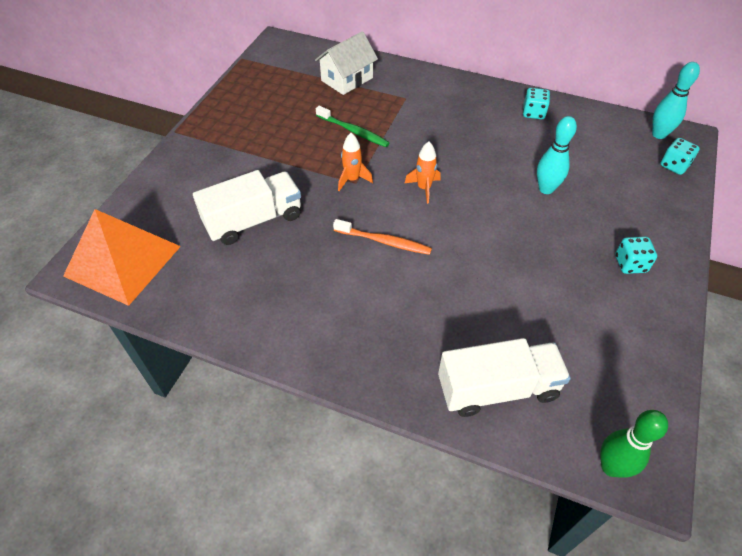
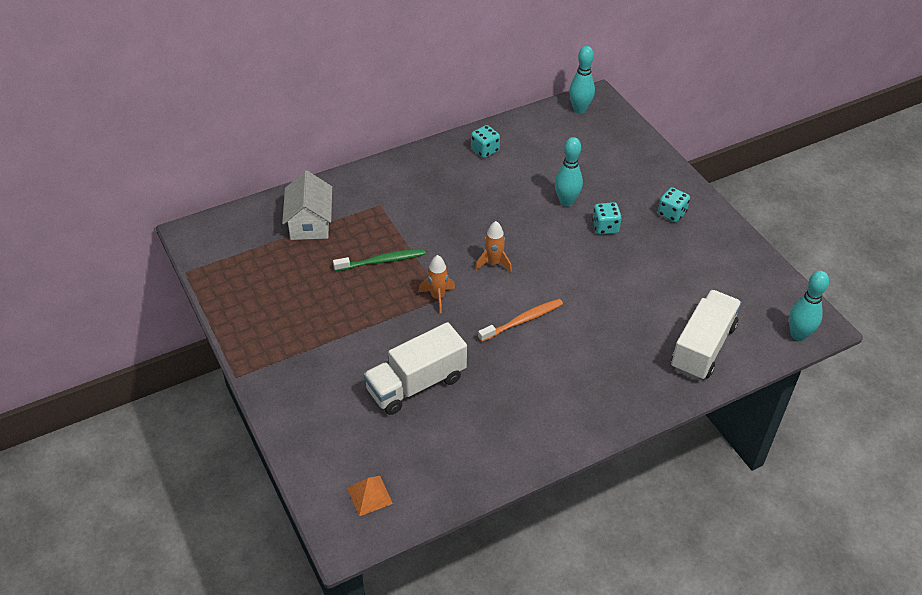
camera: 50 degrees left, 5 degrees down
(123, 261) = (369, 495): orange pyramid -> orange pyramid, size x0.41
(254, 220) = (416, 384): white truck -> white truck turned 135 degrees counterclockwise
(611, 467) = (798, 335): green bowling pin -> turquoise bowling pin
(674, 165) = (615, 126): turquoise dice -> turquoise dice (605, 227)

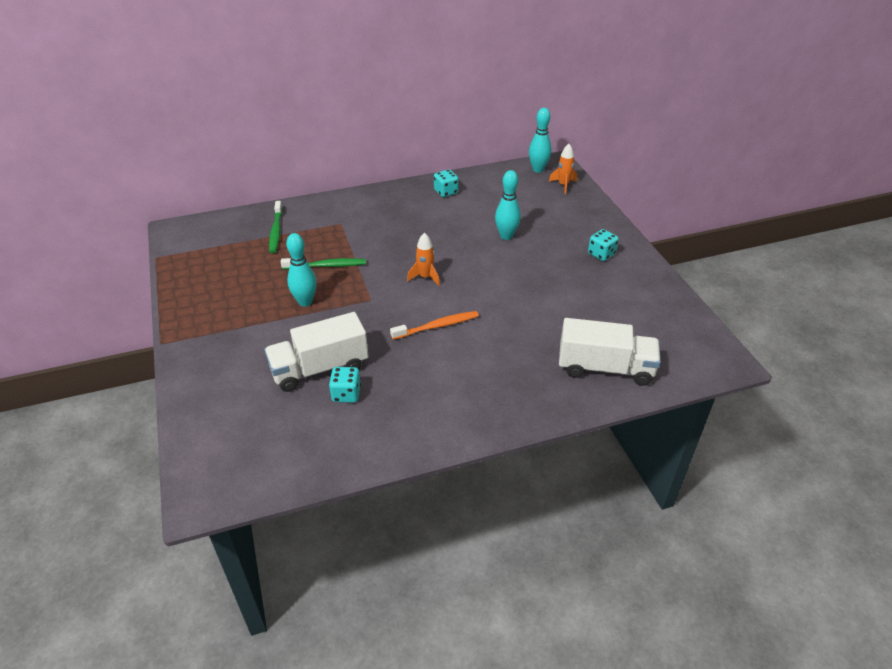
camera: 10 degrees right, 5 degrees down
(310, 223) = (276, 231): white house -> green toothbrush
(369, 495) = (238, 462): orange pyramid -> none
(437, 297) = (365, 299): orange rocket -> orange rocket (563, 185)
(605, 227) = (536, 259): turquoise dice -> turquoise dice (346, 394)
(702, 347) = (605, 368): white truck -> white truck turned 60 degrees clockwise
(798, 335) = (704, 368): turquoise bowling pin -> turquoise bowling pin (305, 302)

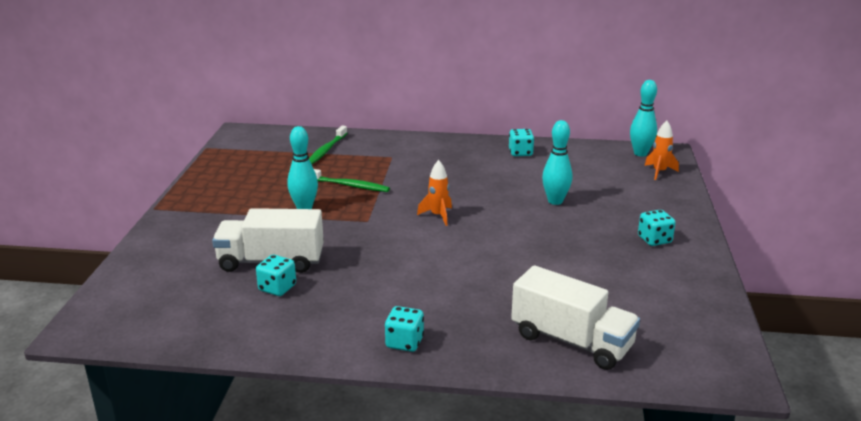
camera: 25 degrees right, 15 degrees down
(437, 326) = (415, 258): orange toothbrush -> none
(488, 412) = (404, 342): none -> turquoise dice

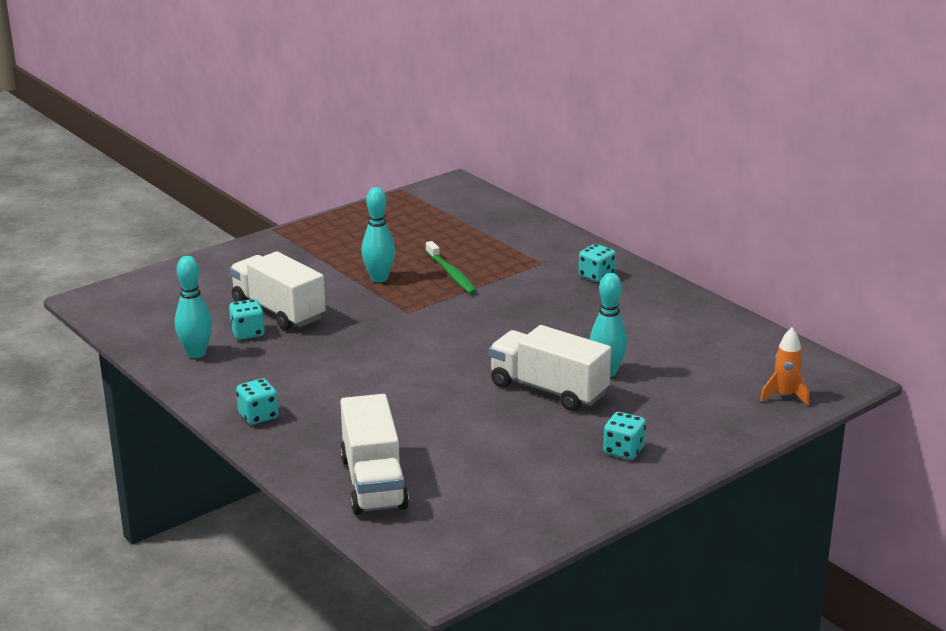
camera: 45 degrees right, 0 degrees up
(326, 150) = (494, 232): green toothbrush -> none
(438, 216) = (473, 335): orange rocket -> none
(520, 153) = (676, 312): turquoise dice -> turquoise dice (596, 276)
(546, 226) = (548, 390): none -> white truck
(640, 153) = (810, 369): turquoise bowling pin -> turquoise bowling pin (196, 353)

